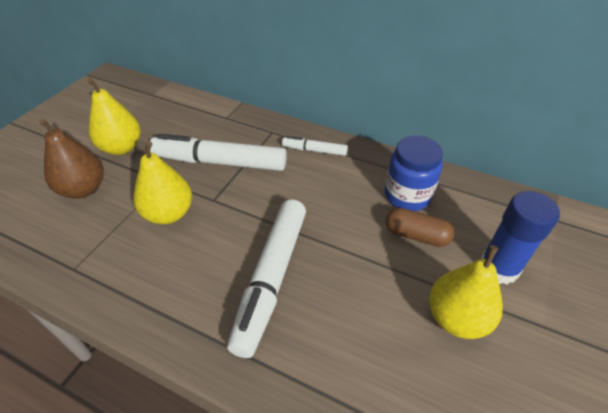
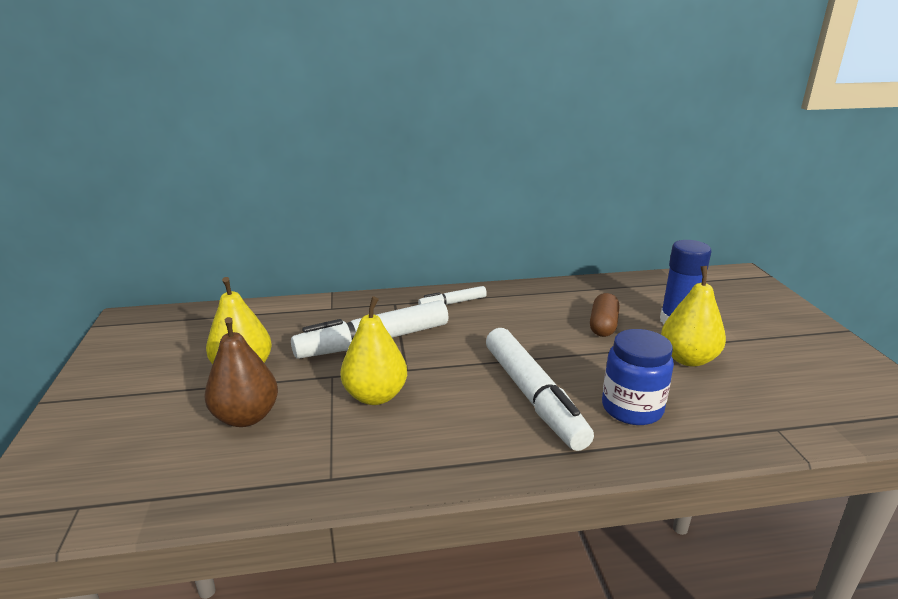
camera: 35 degrees left, 20 degrees down
(407, 195) = (566, 305): blue jar -> blue jar (632, 408)
(416, 235) = (603, 325): brown capsule -> brown capsule turned 60 degrees counterclockwise

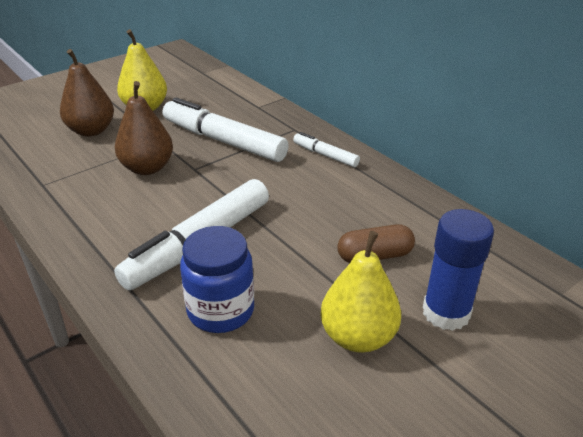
camera: 60 degrees right, 10 degrees up
(375, 396) = (147, 168): yellow pear -> brown pear

